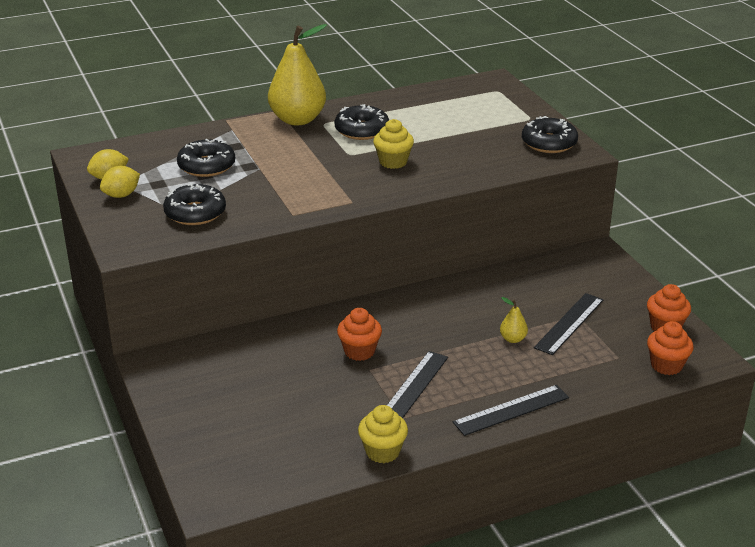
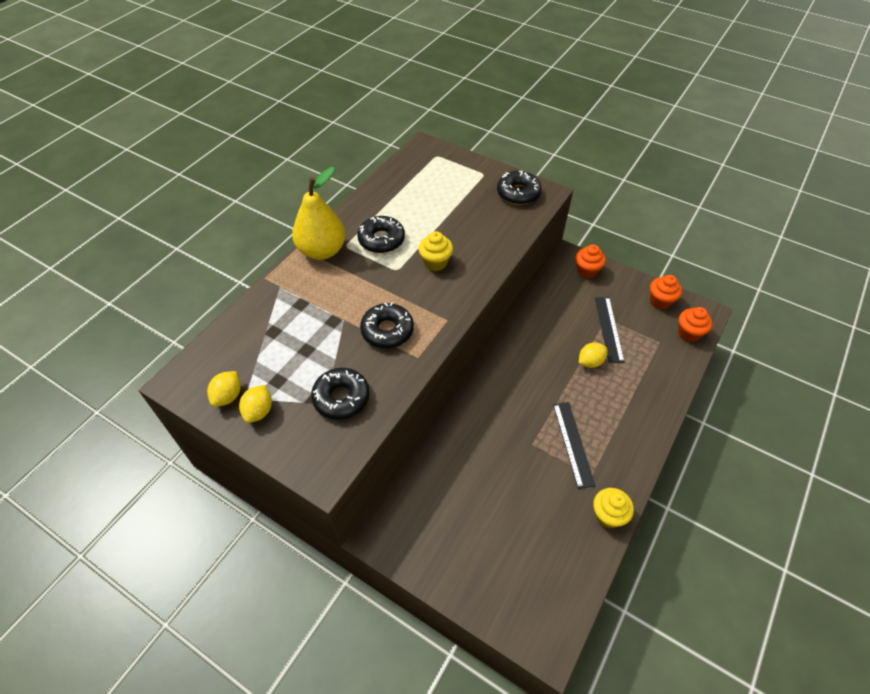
camera: 35 degrees left, 20 degrees up
(206, 166) = (299, 339): black donut -> black donut (387, 330)
(359, 351) = (510, 431): orange cupcake -> orange cupcake (587, 271)
(511, 410) = (644, 425): black ruler -> none
(513, 339) = (590, 362): yellow pear -> yellow lemon

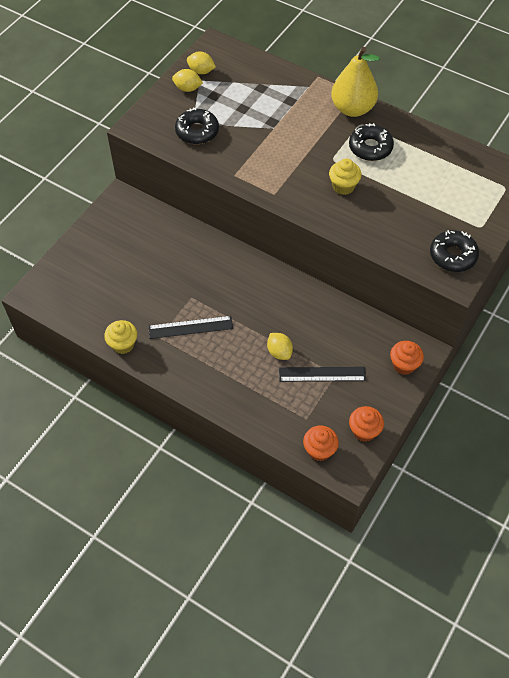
camera: 90 degrees right, 5 degrees up
(387, 330) = (262, 155): black donut -> none

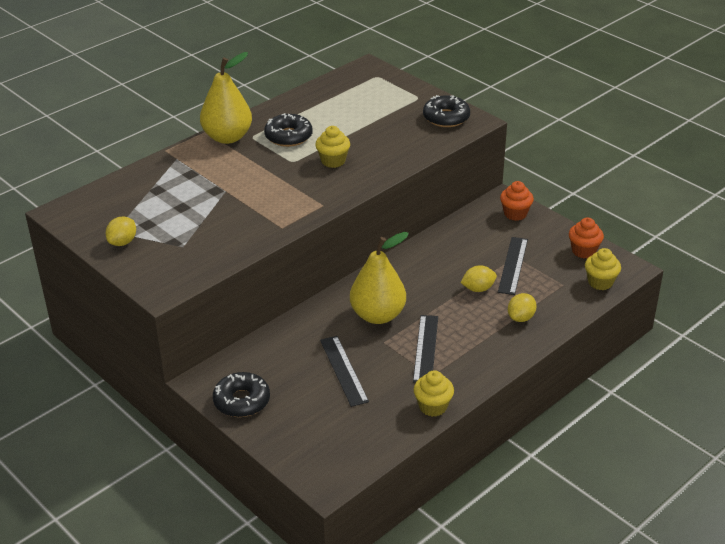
camera: 75 degrees left, 20 degrees down
(151, 278) = (344, 370): none -> black ruler
(197, 131) = (199, 244): black donut -> black donut (242, 401)
(201, 71) = (100, 228): yellow lemon -> yellow lemon (521, 318)
(223, 286) = (378, 315): none -> yellow pear
(319, 450) = (600, 282): orange cupcake -> yellow cupcake

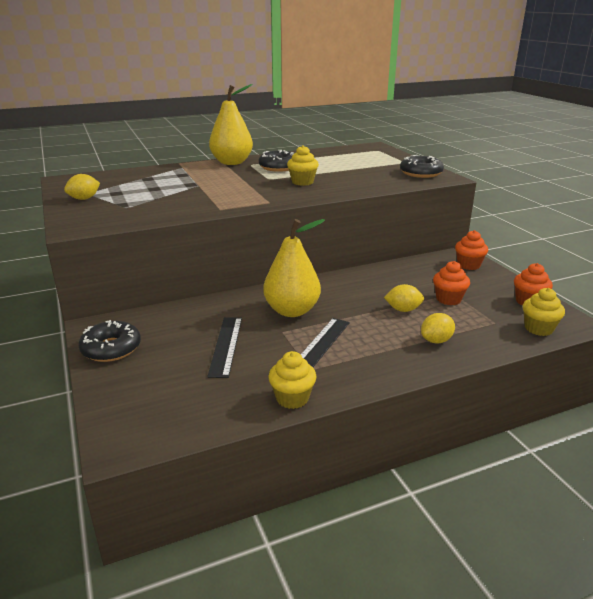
camera: 20 degrees right, 10 degrees down
(513, 265) = (448, 299): black ruler -> orange cupcake

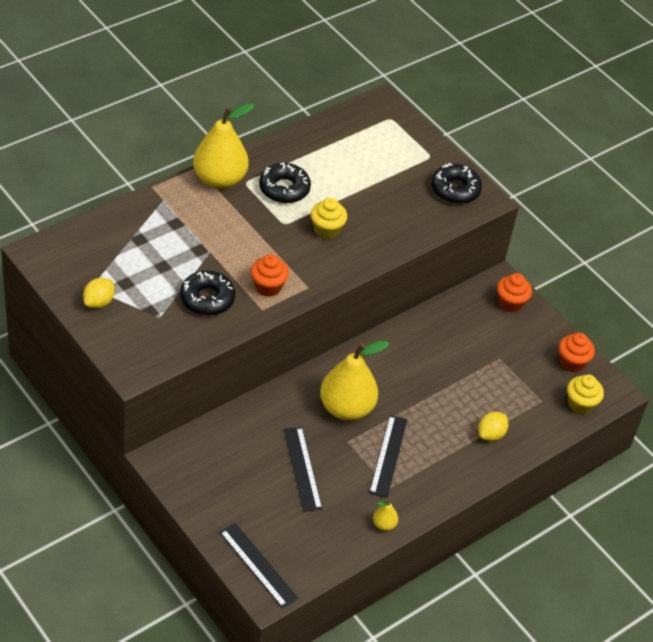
camera: 20 degrees left, 20 degrees up
(111, 348) = (197, 488): black donut -> black donut (207, 299)
(126, 417) = (258, 565): none -> black ruler
(292, 398) = (384, 524): yellow cupcake -> yellow pear
(403, 310) = (454, 392): yellow lemon -> none
(448, 299) = (495, 369): orange cupcake -> orange cupcake (268, 287)

